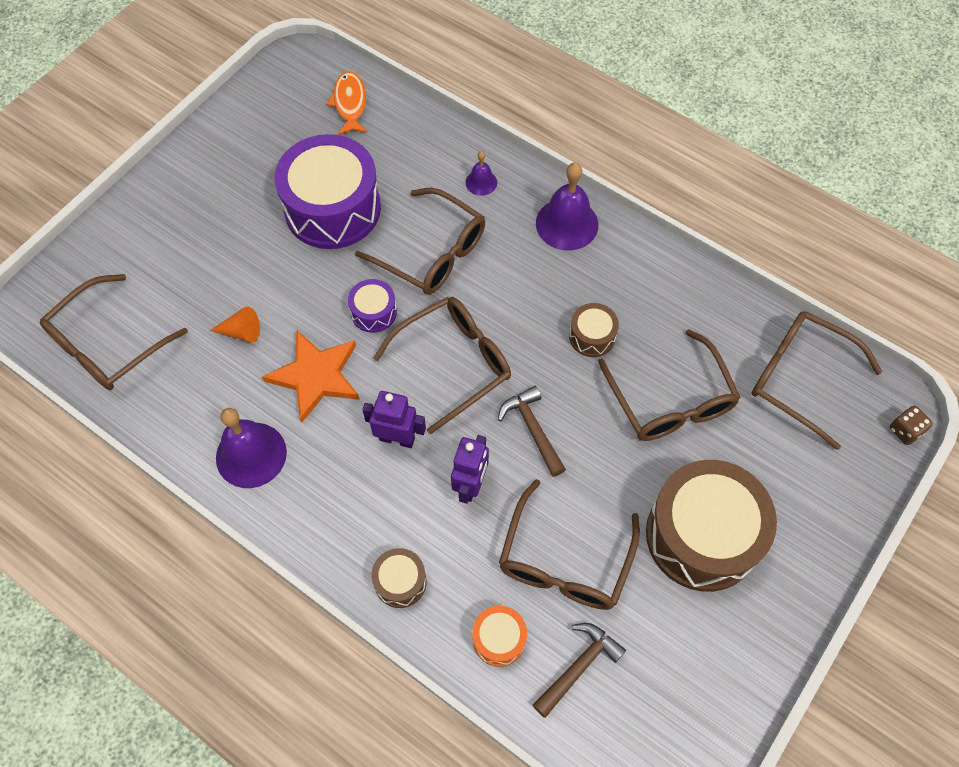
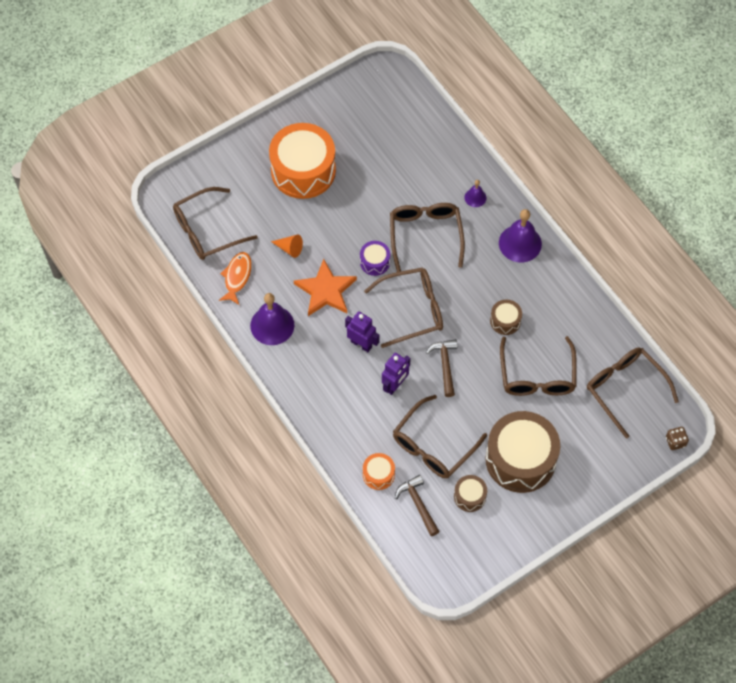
camera: 20 degrees right, 0 degrees up
(226, 217) = (303, 170): none -> orange drum
(332, 208) = (372, 185): purple drum -> none
(350, 103) = (409, 115): orange fish -> orange fish (237, 277)
(400, 582) = (334, 425): brown drum -> brown drum (470, 496)
(432, 252) = (425, 235): brown glasses -> brown glasses turned 150 degrees counterclockwise
(579, 666) = (418, 504): brown hammer -> brown hammer turned 90 degrees counterclockwise

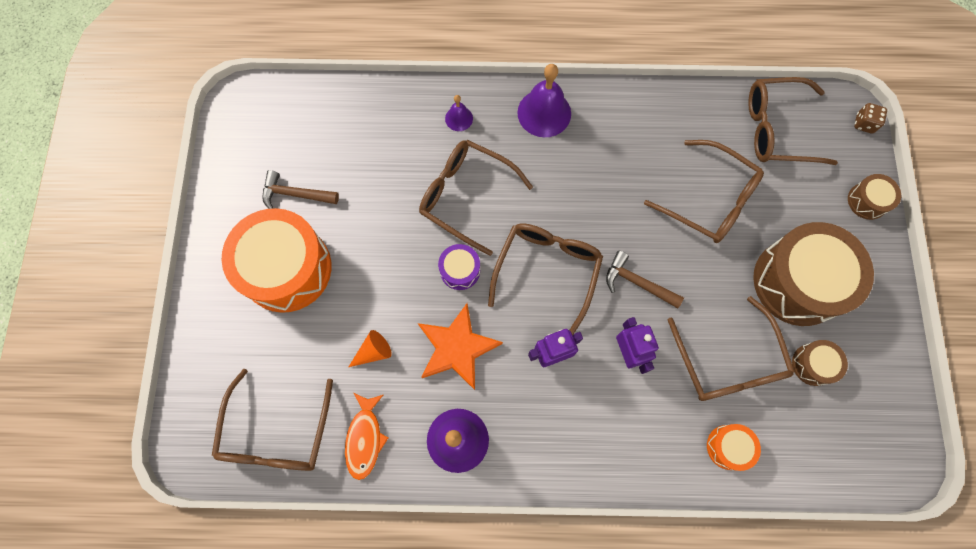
camera: 55 degrees left, 10 degrees up
(237, 277) = (365, 439): orange fish -> orange fish turned 135 degrees counterclockwise
(418, 504) = (791, 427): brown hammer -> brown hammer (295, 194)
(505, 321) = (624, 187): brown drum -> brown drum (867, 201)

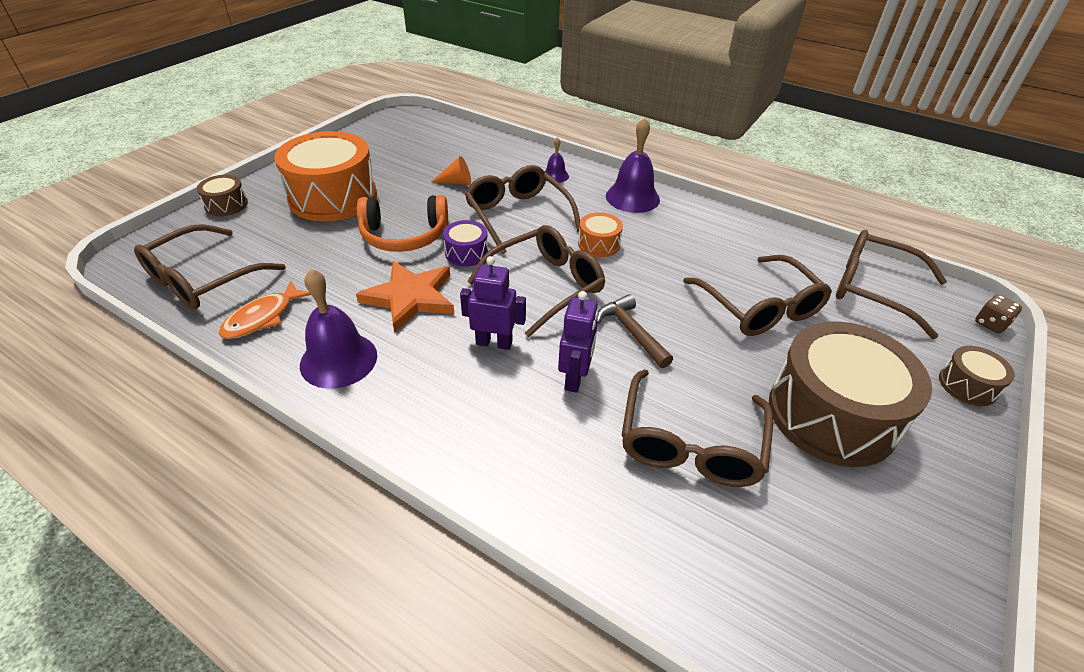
camera: 30 degrees right, 30 degrees down
(295, 194) = (387, 166): brown hammer -> none
(373, 352) = (338, 268): orange cone -> orange cone (456, 182)
(393, 280) = (404, 235): none -> orange headphones
(728, 447) = (630, 527): orange drum -> orange drum (599, 244)
(813, 364) = (808, 502): brown drum -> brown drum (226, 205)

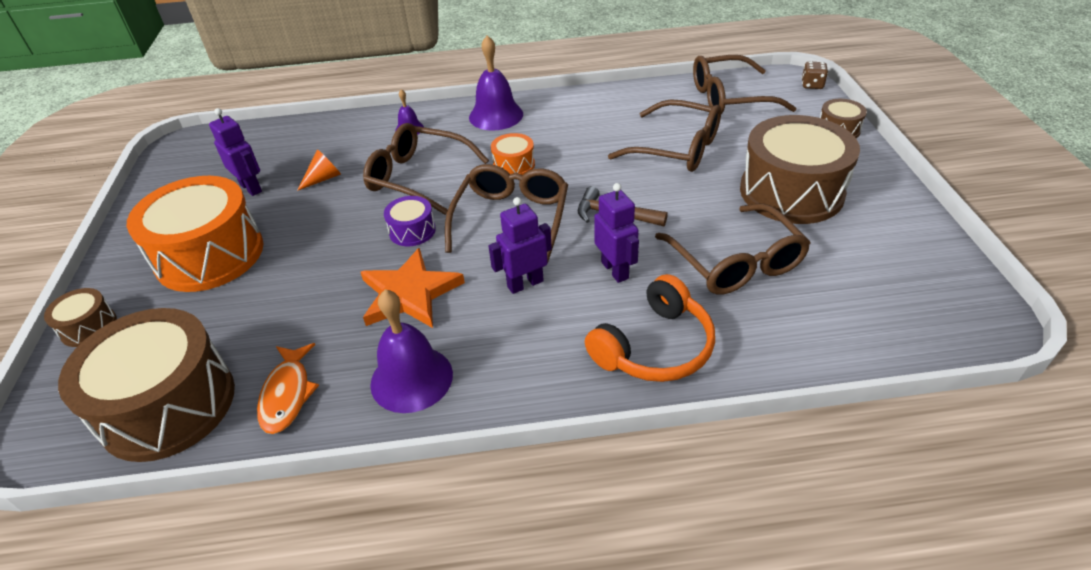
camera: 35 degrees left, 0 degrees up
(203, 279) = (168, 405): brown glasses -> brown drum
(404, 235) = (334, 248): orange headphones -> orange headphones (654, 347)
(407, 165) = (251, 188): none -> purple robot

